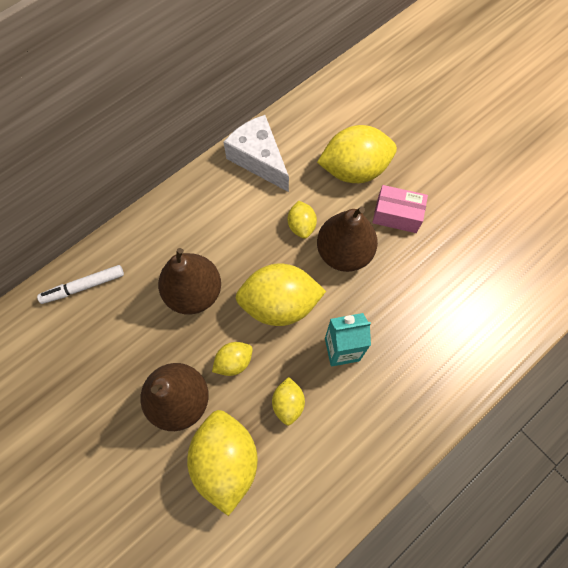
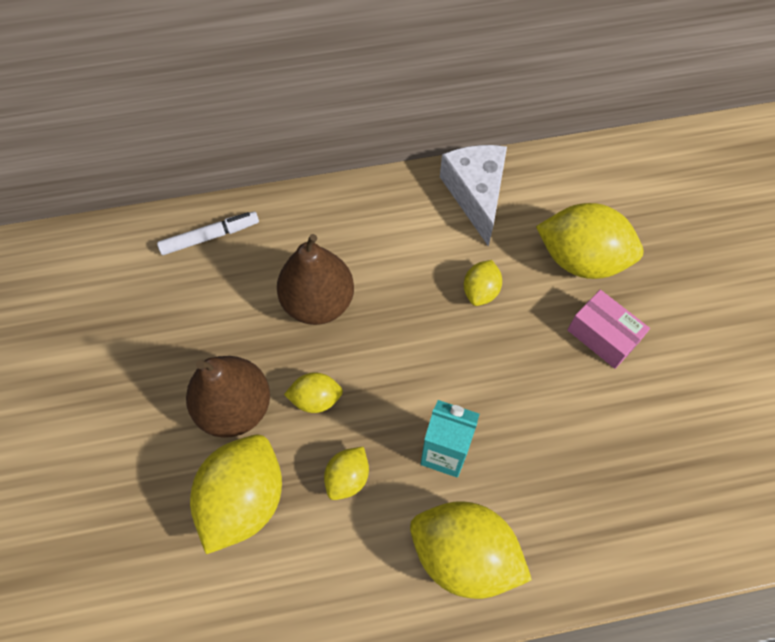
camera: 30 degrees right, 5 degrees down
(84, 286) = (210, 237): white marker -> white marker turned 150 degrees clockwise
(279, 304) = (403, 364): yellow lemon -> yellow lemon (464, 555)
(344, 252) = (512, 346): brown pear -> none

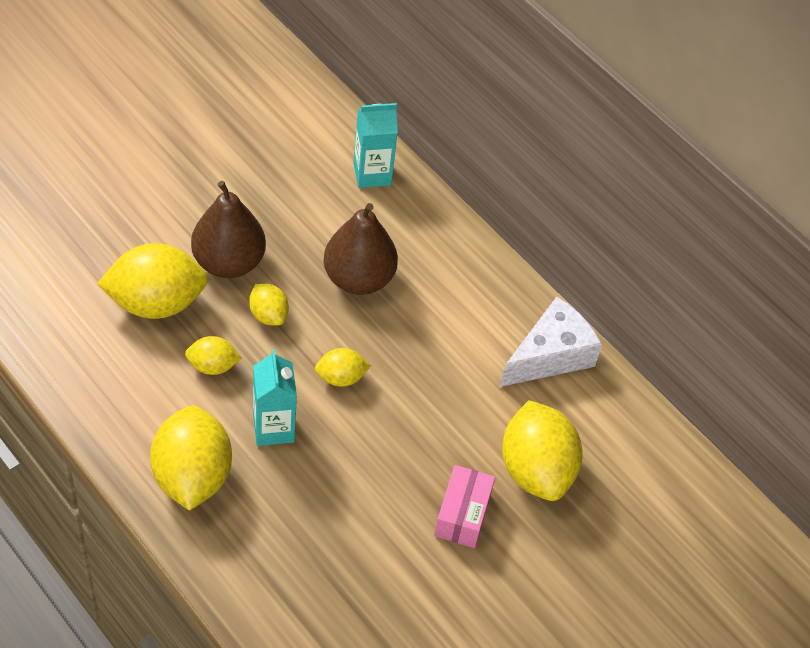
camera: 55 degrees right, 10 degrees down
(210, 237) = (372, 174): white marker -> turquoise carton
(480, 291) = (447, 398): yellow lemon -> yellow lemon (341, 377)

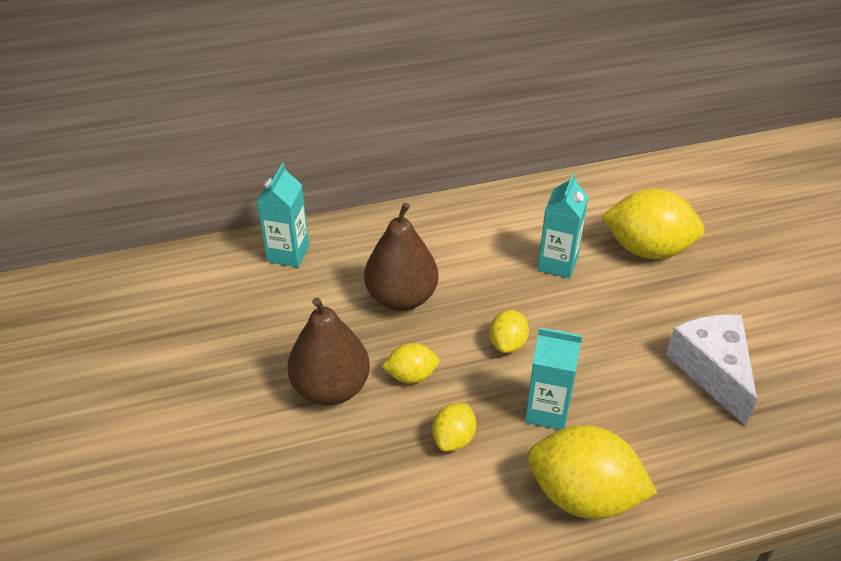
camera: 60 degrees left, 10 degrees down
(156, 302) = (350, 465): yellow lemon -> none
(462, 515) = (681, 307): pink box -> none
(471, 393) = (557, 263): none -> turquoise carton
(550, 355) = (538, 207): white cheese -> white cheese (712, 371)

